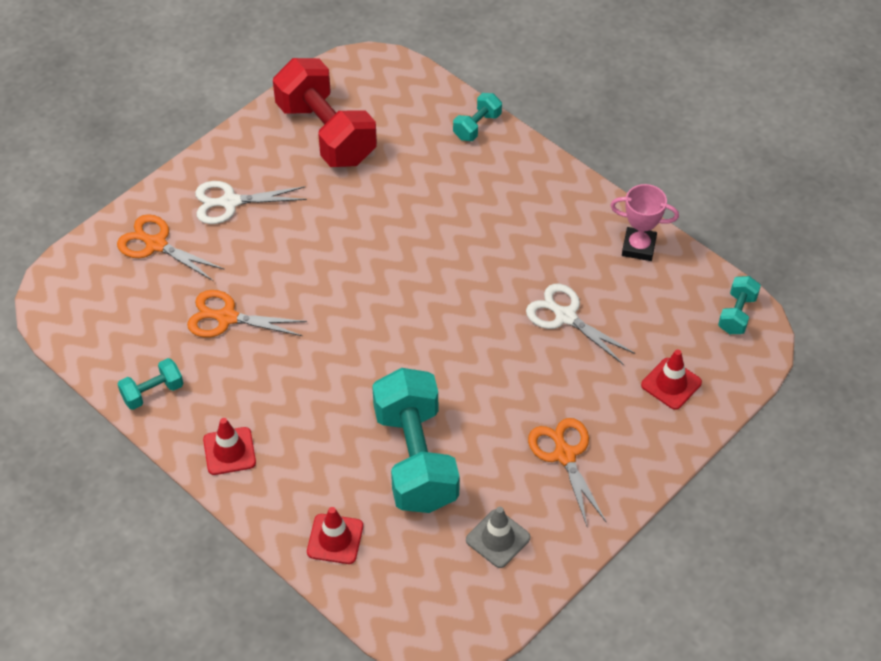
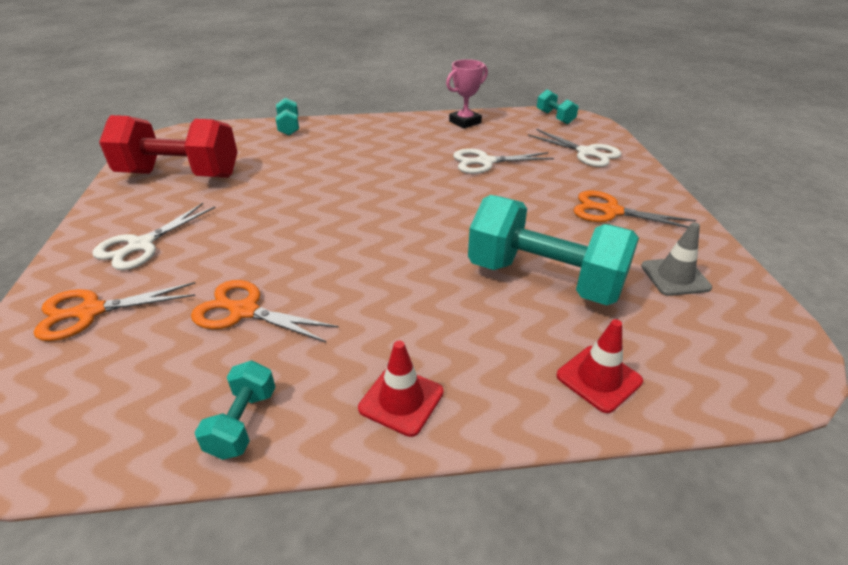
camera: 50 degrees left, 15 degrees down
(226, 317) = (244, 311): orange scissors -> orange scissors turned 60 degrees clockwise
(671, 384) = (586, 153): red traffic cone -> white scissors

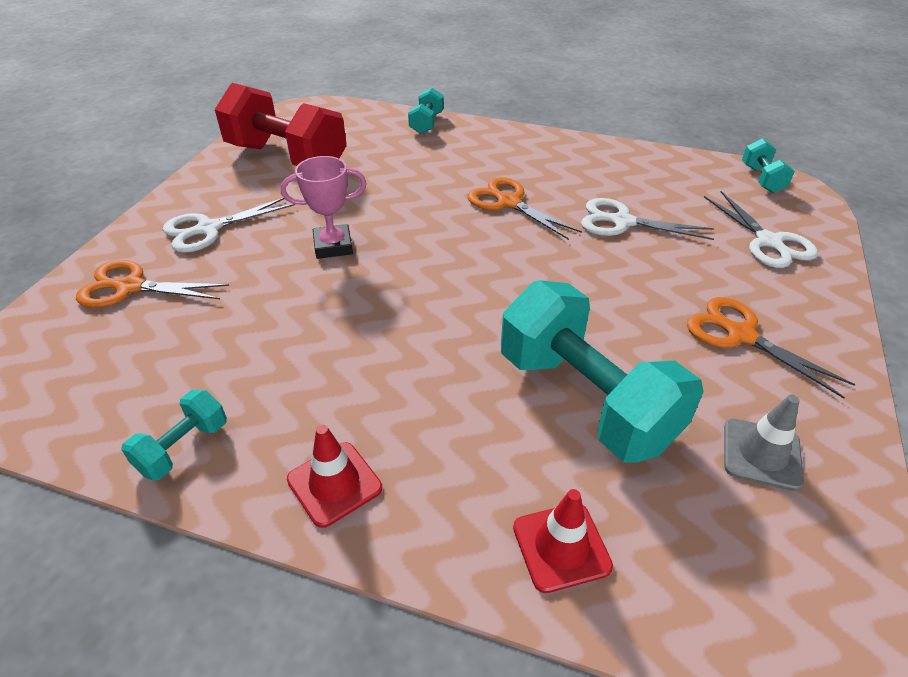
camera: 25 degrees right, 5 degrees up
(244, 311) = (253, 330): orange scissors -> orange scissors (508, 202)
(465, 122) = (634, 160): pink trophy -> pink trophy (333, 246)

